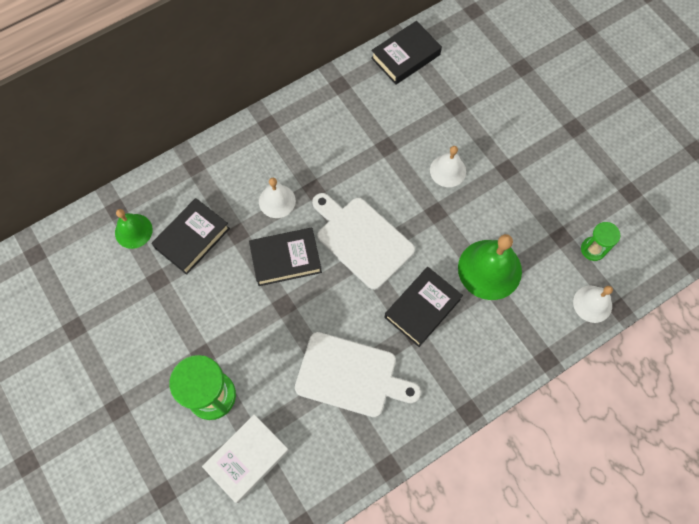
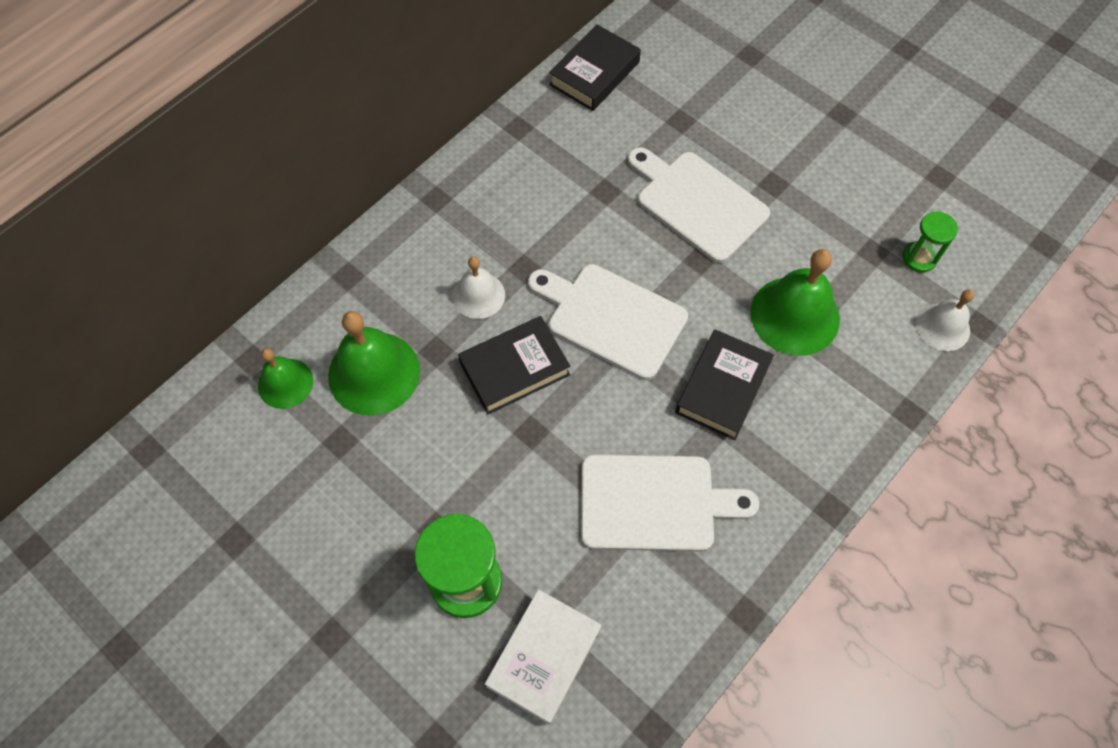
camera: 15 degrees left, 5 degrees down
(192, 238) = (374, 373): black book -> green bell
(448, 170) = (697, 203): white bell -> white cutting board

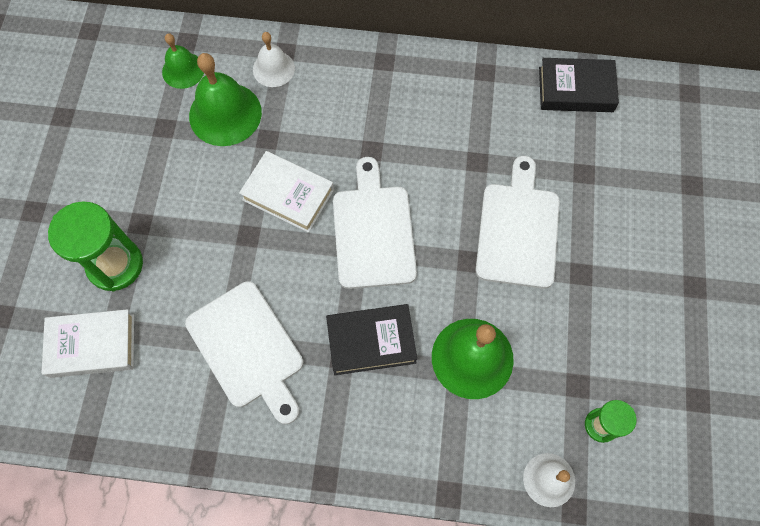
camera: 55 degrees right, 5 degrees up
(478, 295) = (328, 136): white bell -> white bell (273, 69)
(514, 369) = (288, 195): black book -> white book

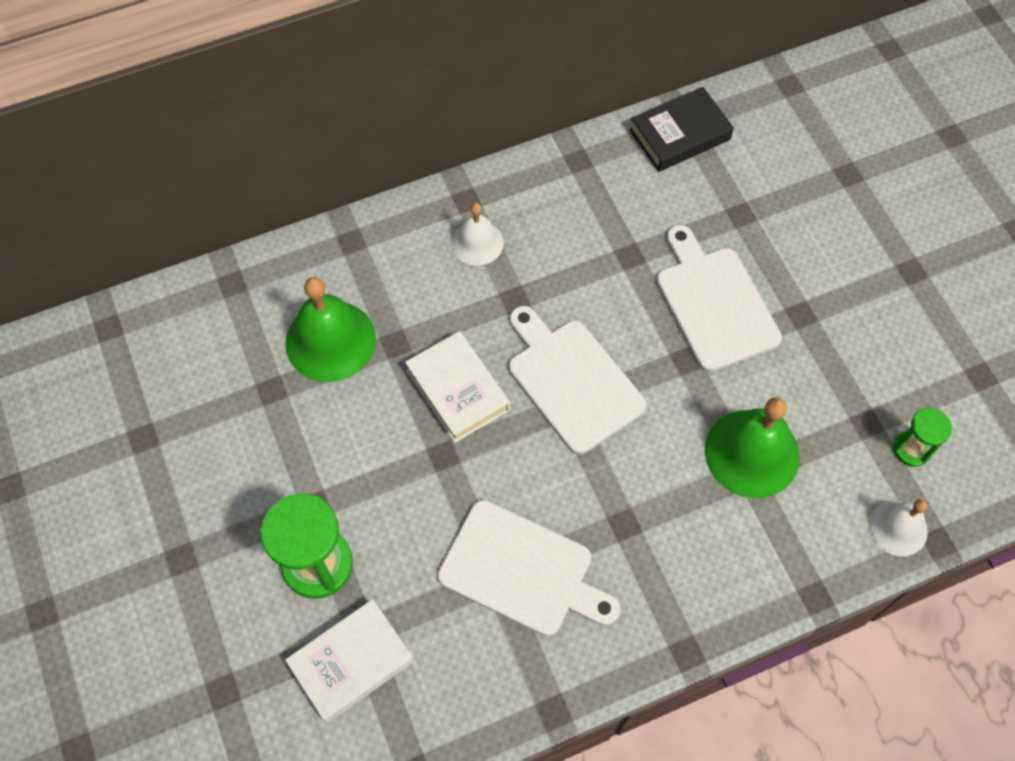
camera: 30 degrees left, 5 degrees down
(183, 70) = (250, 317): green bell -> none
(273, 69) = (352, 266): white bell -> white bell (477, 243)
(288, 195) = (457, 390): white book -> white book turned 60 degrees clockwise
(371, 341) = (643, 492): black book -> none

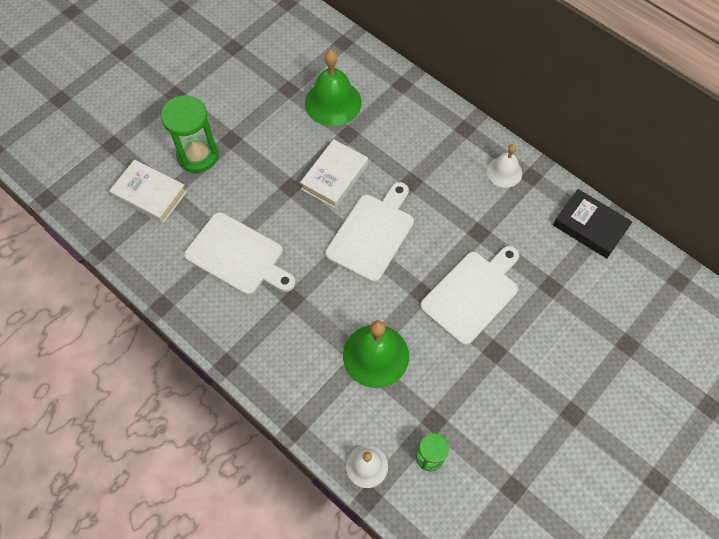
camera: 65 degrees right, 0 degrees up
(477, 243) = (438, 146): white bell -> white bell (504, 172)
(522, 571) = (238, 256): white cutting board -> white cutting board turned 60 degrees counterclockwise

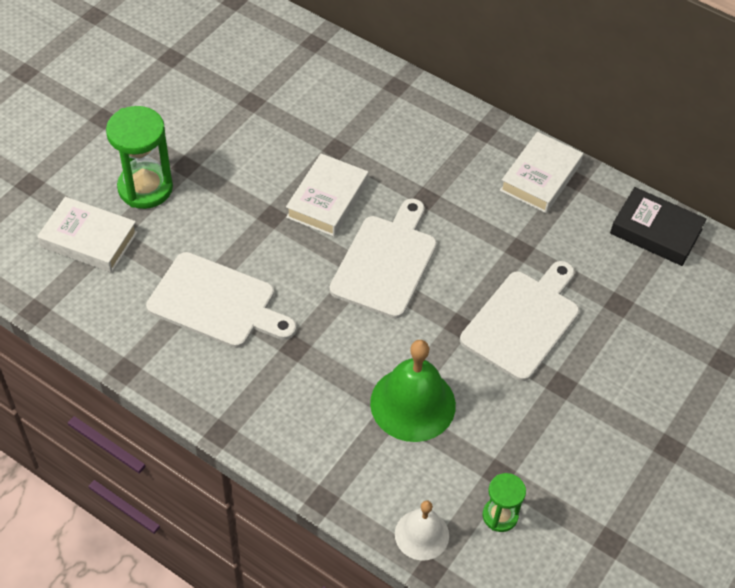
camera: 10 degrees left, 10 degrees down
(333, 102) = (311, 113): green bell -> none
(504, 172) = (540, 177): white bell -> white book

